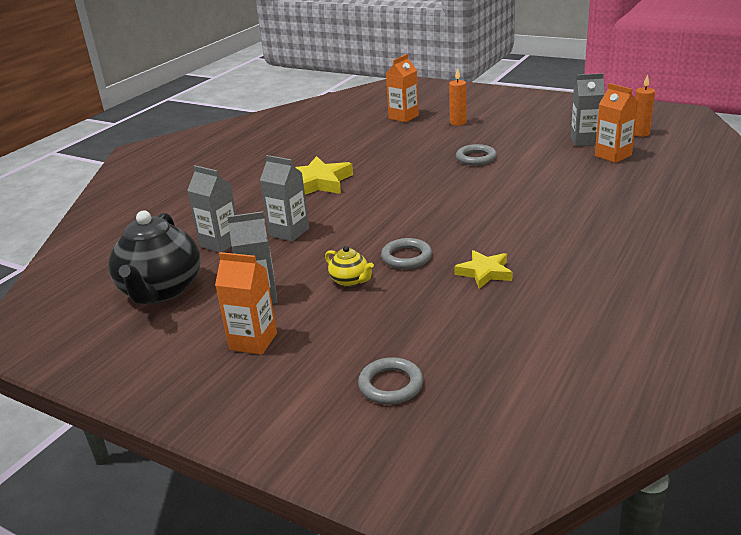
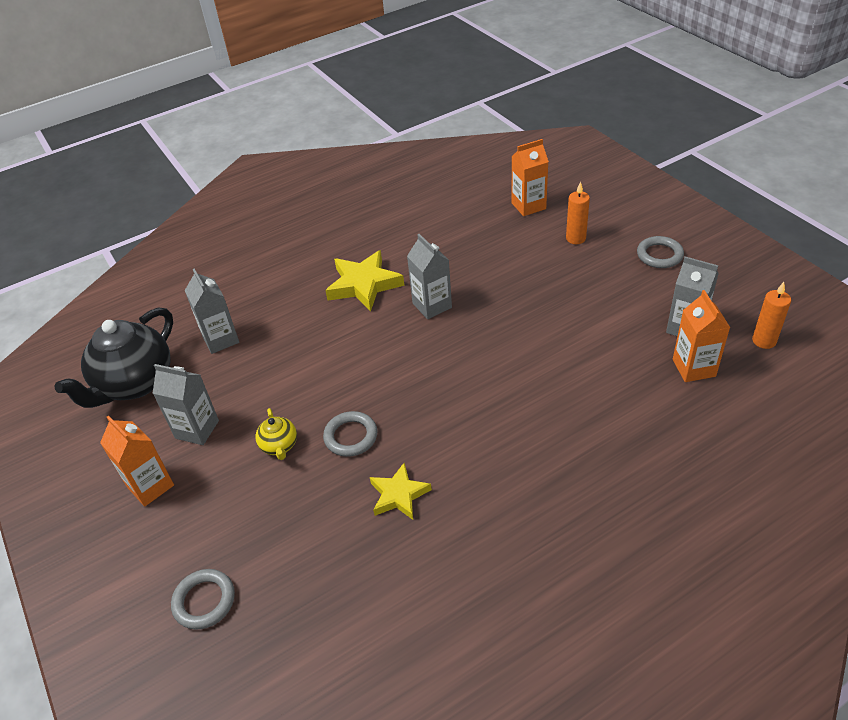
camera: 30 degrees right, 15 degrees up
(289, 232) = (284, 350): grey carton -> grey carton (432, 305)
(476, 158) = (542, 309): grey ring -> grey ring (659, 255)

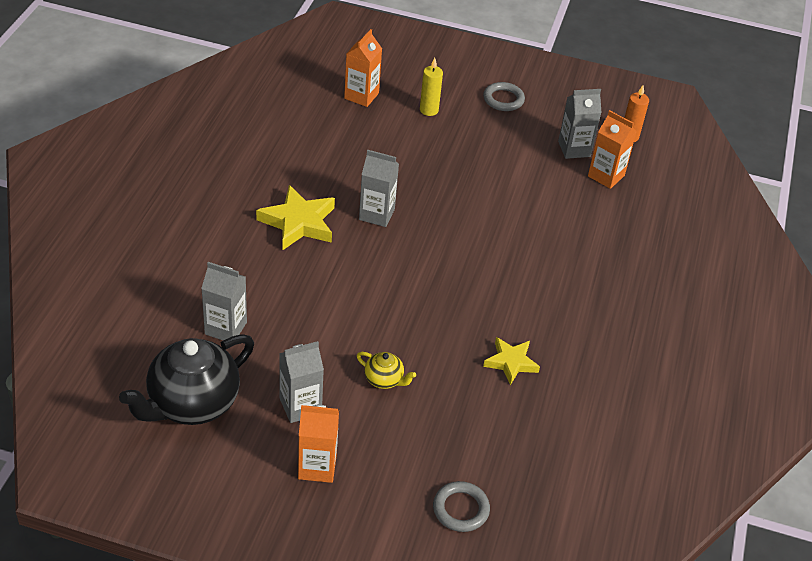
camera: 50 degrees left, 0 degrees up
(135, 383) = (192, 403): black teapot -> black teapot turned 60 degrees clockwise
(351, 436) = (430, 343): grey ring -> none
(575, 238) = (429, 110): orange candle -> yellow candle

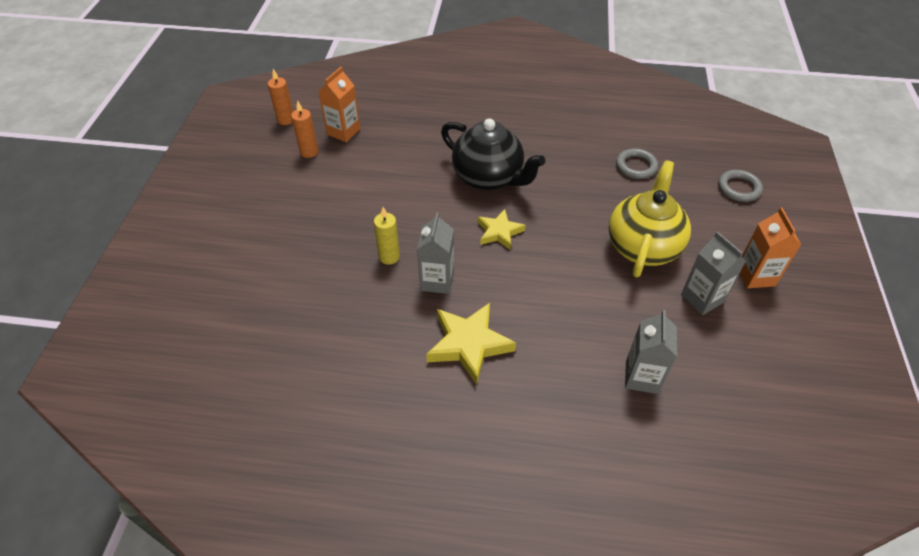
camera: 95 degrees left, 5 degrees up
(192, 403) = (746, 382): black teapot -> black teapot (488, 178)
(361, 96) = (237, 323): orange carton -> none
(384, 380) = (643, 246): yellow teapot -> yellow teapot, size x2.23
(429, 110) = (259, 260): yellow candle -> yellow candle (389, 257)
(503, 99) = (236, 204): grey ring -> grey ring (636, 166)
(511, 362) = (585, 173): yellow star -> yellow star (499, 232)
(574, 149) = (309, 152): grey carton -> orange candle

